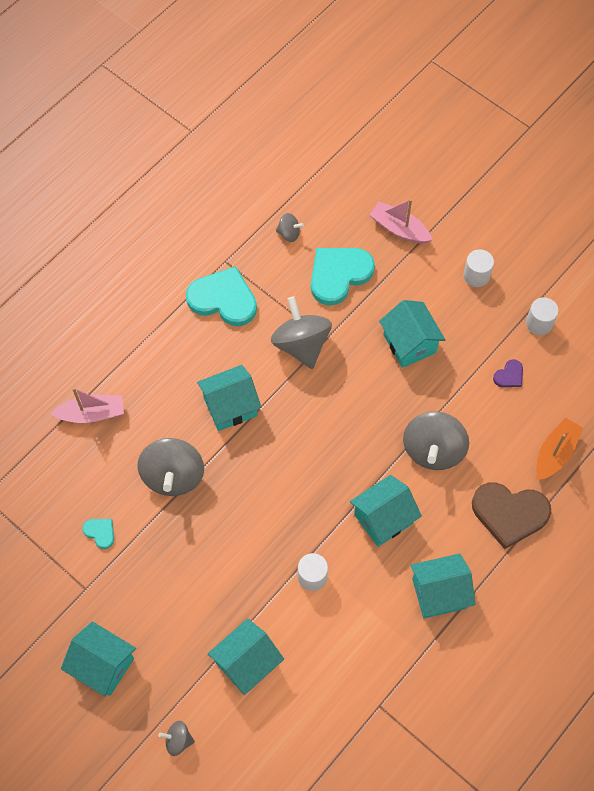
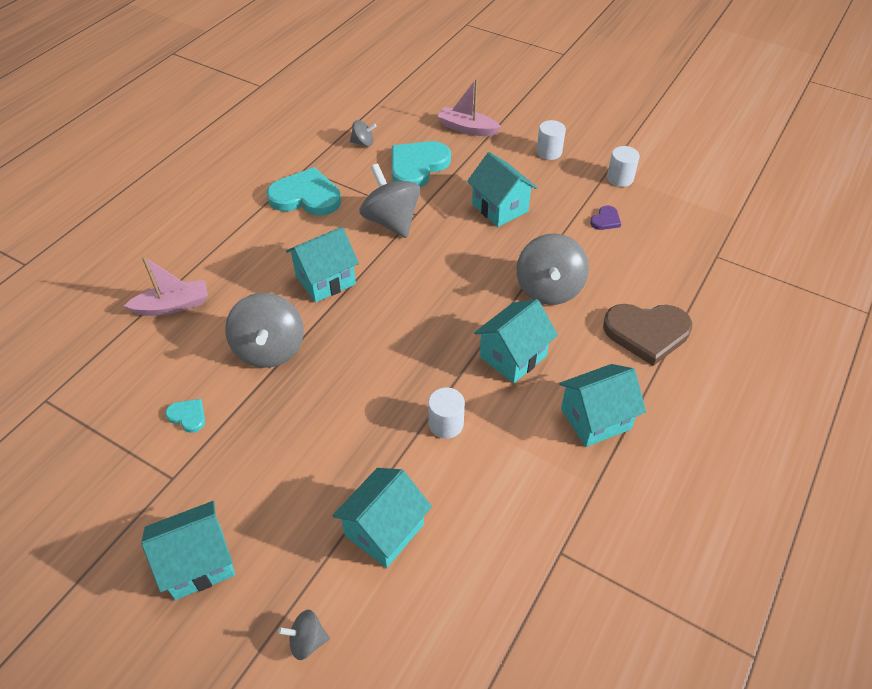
camera: 10 degrees left, 15 degrees down
(103, 665) = (198, 563): turquoise house -> turquoise house turned 45 degrees counterclockwise
(555, 453) = (674, 275): orange boat -> none

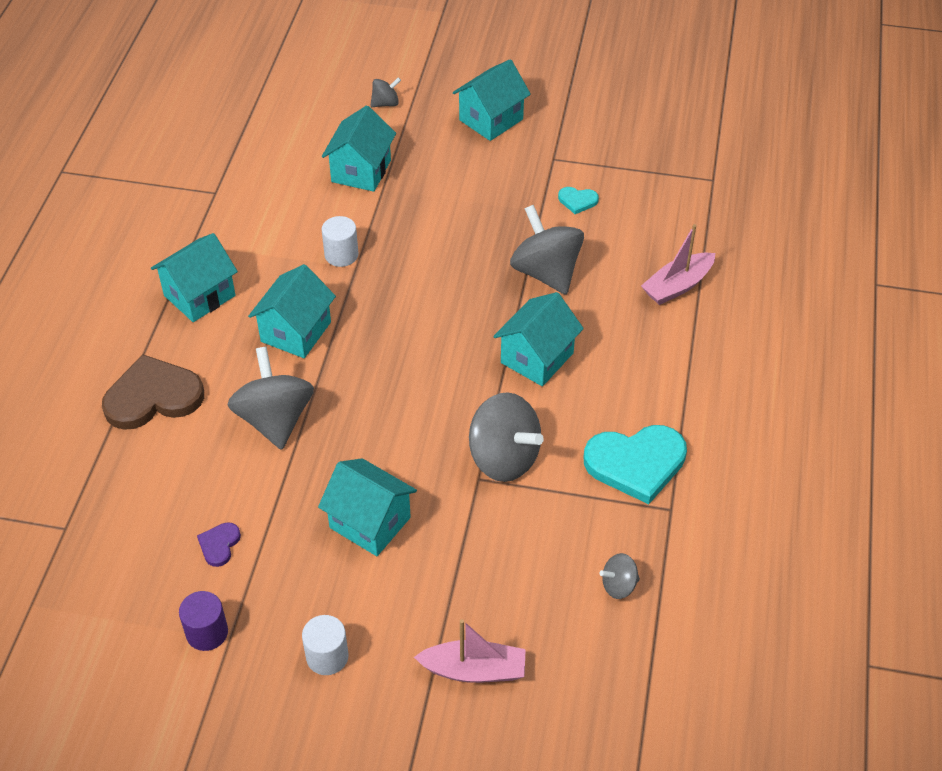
camera: 160 degrees right, 0 degrees up
(417, 166) = (515, 564): turquoise heart -> none
(620, 178) = (207, 632): white cylinder -> purple cylinder

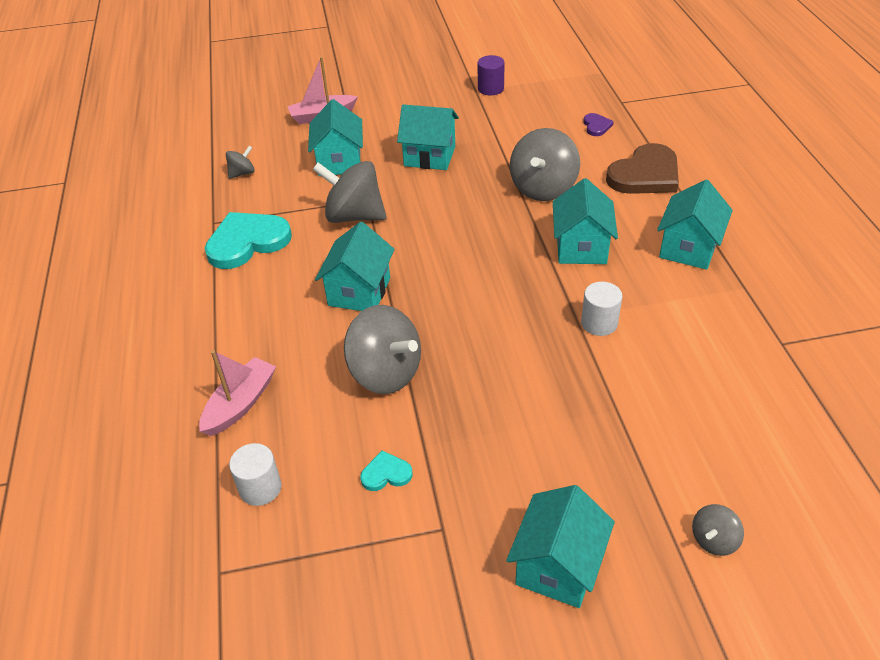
camera: 160 degrees right, 5 degrees down
(219, 545) = (519, 121): purple heart -> purple heart (596, 126)
(275, 419) = (543, 188): grey spinning top -> grey spinning top turned 60 degrees clockwise
(327, 656) = (413, 98): white cylinder -> white cylinder (260, 488)
(361, 171) = (658, 423): turquoise house -> turquoise house (339, 162)

